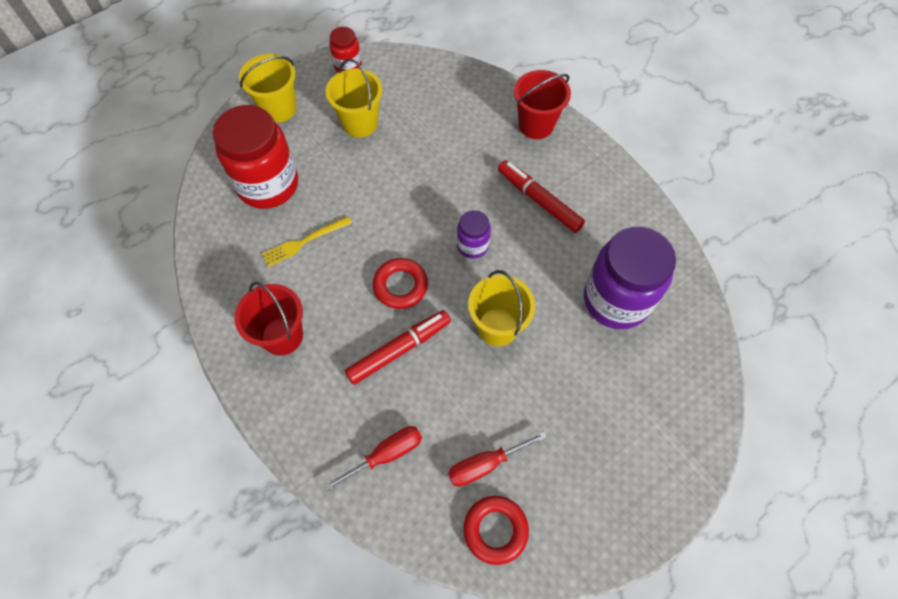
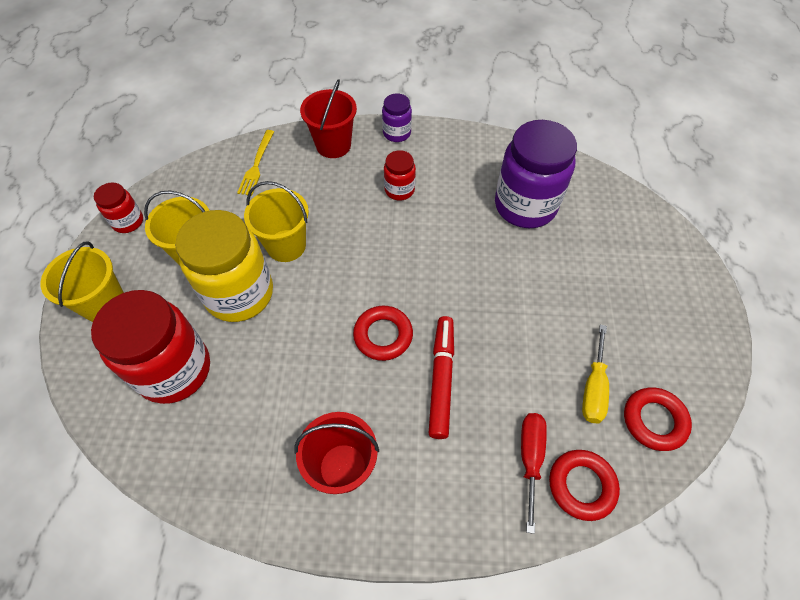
camera: 50 degrees left, 5 degrees down
(304, 241) = (266, 380): yellow fork -> yellow fork (256, 164)
(353, 173) = (239, 294): none -> yellow jar
(394, 506) = (581, 486): none -> red ring
(472, 245) = (396, 259): purple jar -> purple jar (397, 133)
(485, 464) = (593, 388): red screwdriver -> yellow screwdriver
(497, 327) = (482, 294): yellow bucket -> yellow bucket (286, 246)
(539, 200) = (399, 190): red marker -> red jar

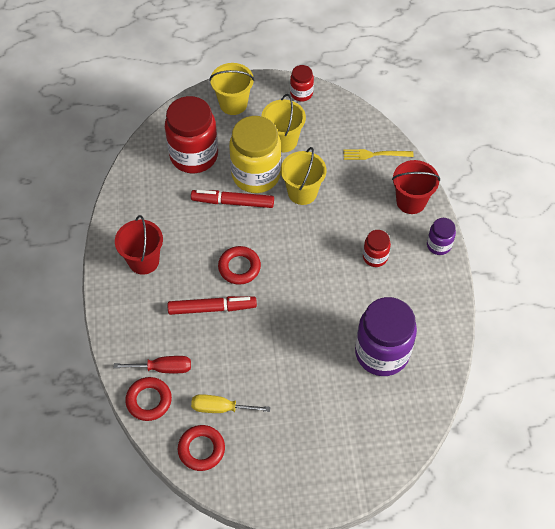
camera: 80 degrees right, 0 degrees up
(275, 329) = (233, 202): none -> red marker

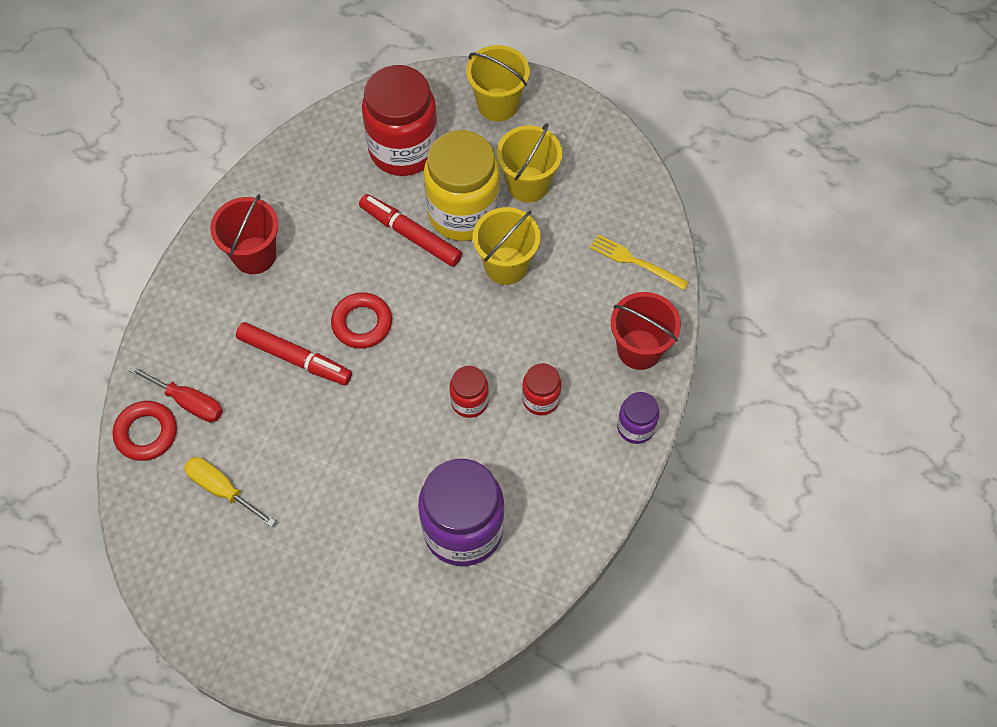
camera: 30 degrees right, 5 degrees up
(201, 449) = (166, 527): red ring -> none
(301, 93) = (595, 132): red jar -> red jar (469, 401)

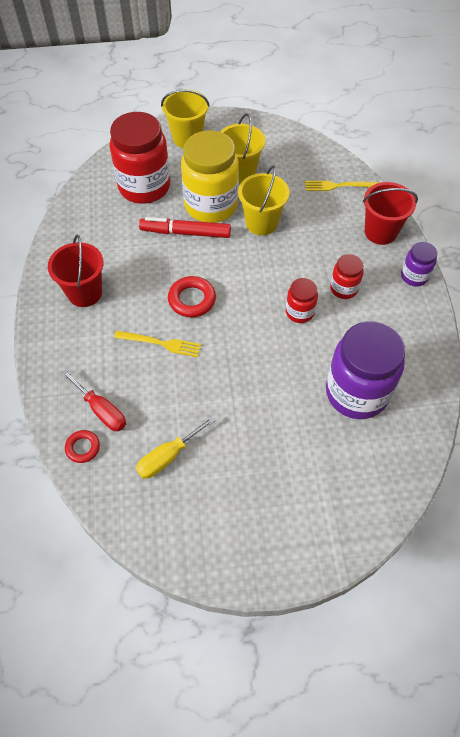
camera: 30 degrees left, 5 degrees down
(146, 433) = (83, 448): red ring -> red ring, size x0.64
(188, 402) = (101, 410): red screwdriver -> red screwdriver turned 45 degrees clockwise
(222, 489) = (168, 456): yellow screwdriver -> yellow screwdriver turned 45 degrees counterclockwise
(295, 358) = (160, 343): red marker -> yellow fork

